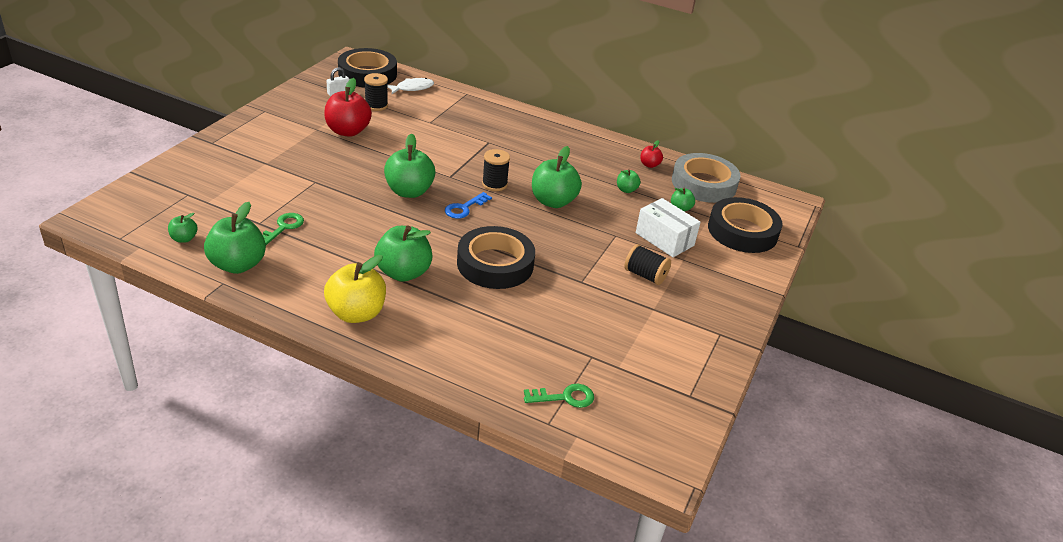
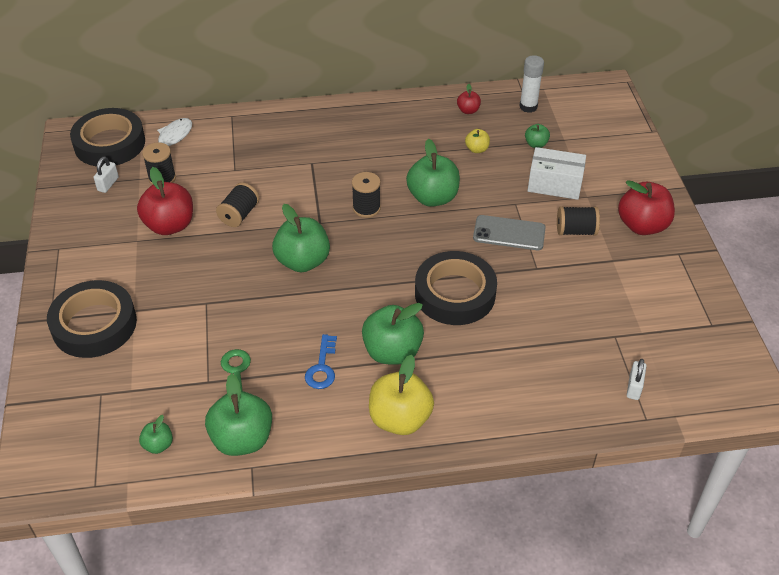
camera: 30 degrees left, 10 degrees up
(400, 146) = (239, 215): none -> black spool
(464, 208) = (369, 250): blue key -> blue key (322, 367)
(565, 397) = (634, 387): green key -> white padlock
(586, 250) = (509, 233): none -> grey phone
(626, 190) = (477, 149): green apple -> yellow apple
(704, 184) = (528, 107): grey tape -> white glue stick
(709, 300) = (642, 225): none -> red apple
(742, 231) = (601, 140): black tape -> black tape (94, 324)

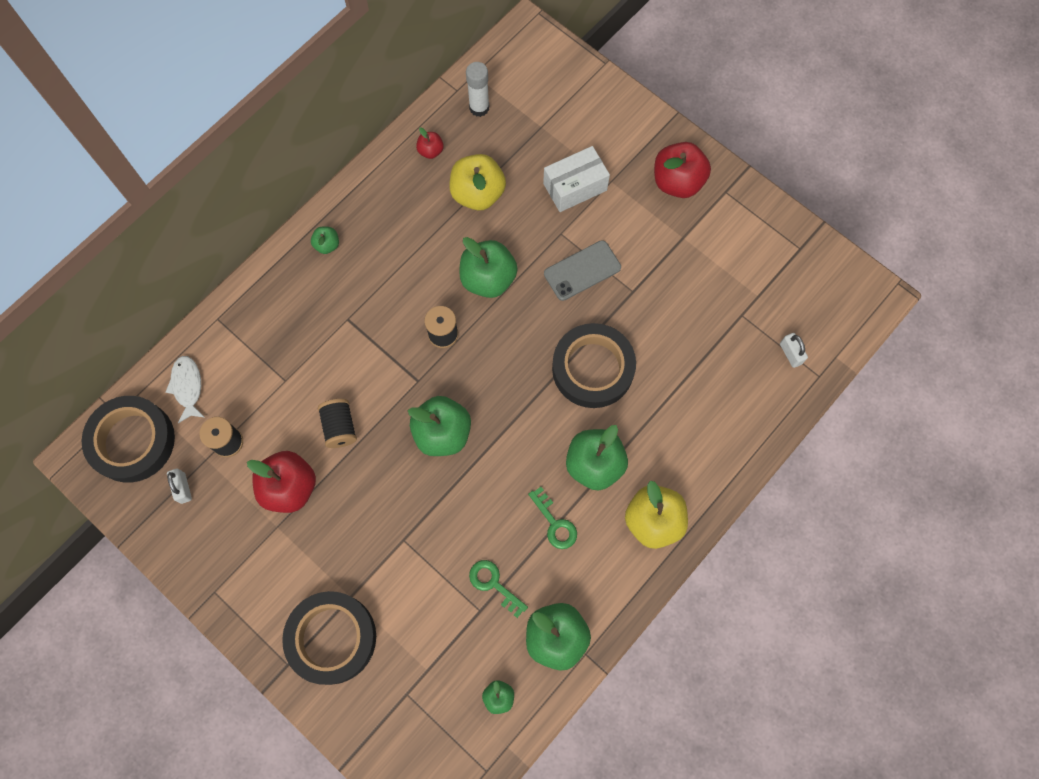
camera: 40 degrees left, 25 degrees up
(322, 367) = (555, 523): blue key -> green key
(477, 149) = (478, 194): yellow apple -> yellow apple, size x2.03
(536, 144) = (522, 150): green apple -> green apple (327, 245)
(575, 231) = (631, 227): black spool -> none

